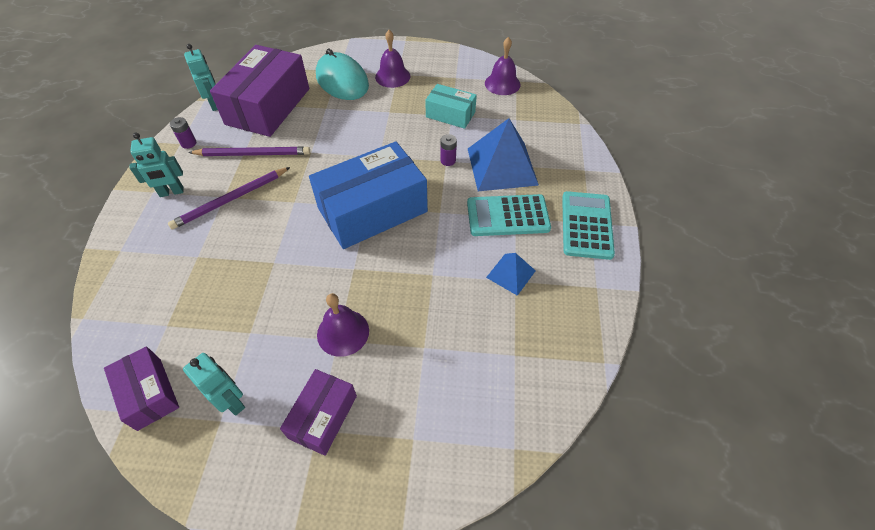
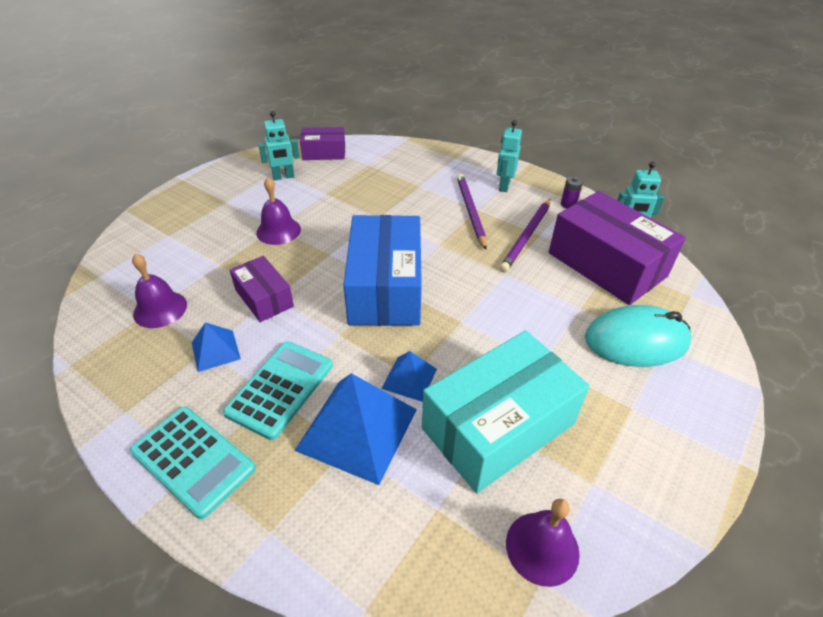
camera: 120 degrees right, 10 degrees down
(323, 416) = (230, 205): purple box -> purple box (264, 298)
(392, 76) = (627, 399): purple bell -> purple bell (160, 309)
(448, 160) = (409, 378): purple battery -> blue pyramid
(450, 114) = (498, 426): turquoise box -> turquoise box, size x1.88

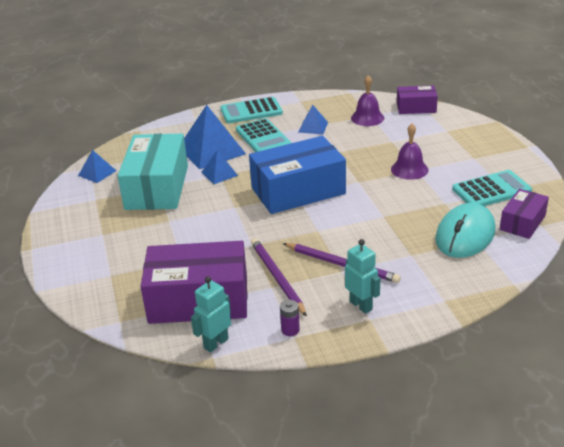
camera: 130 degrees right, 10 degrees down
(264, 298) = (339, 148): purple box -> purple box (416, 108)
(283, 177) = (491, 190): turquoise robot -> turquoise calculator
(385, 288) = (298, 191): blue box -> blue box turned 60 degrees counterclockwise
(542, 548) = (97, 173): purple bell -> blue pyramid
(636, 341) = (129, 265): turquoise mouse -> turquoise mouse (465, 235)

